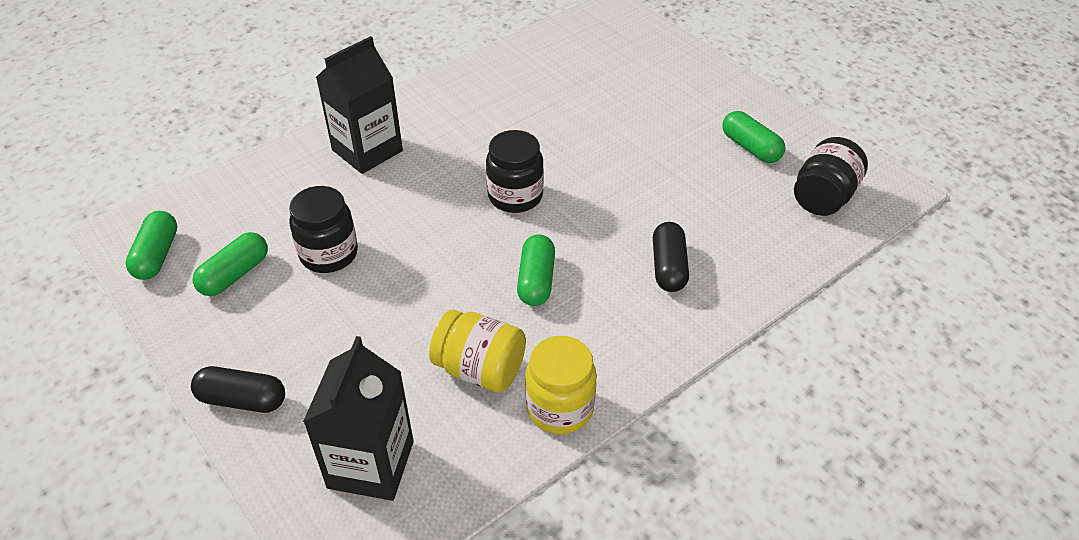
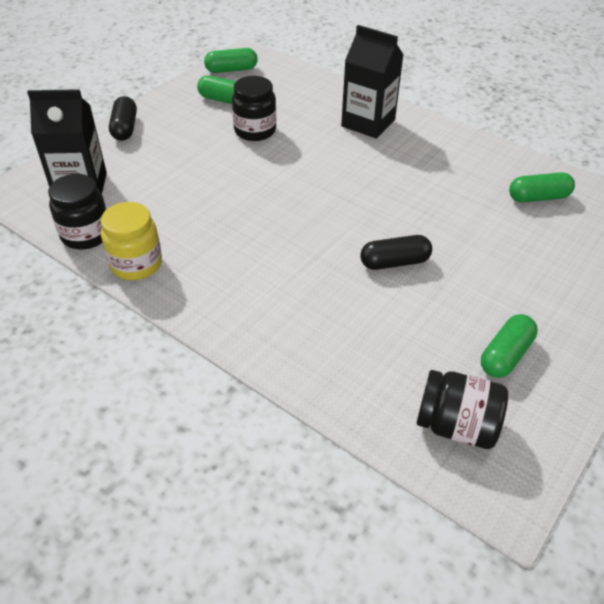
camera: 75 degrees right, 0 degrees up
(480, 369) = (165, 218): yellow jar -> none
(515, 196) = (352, 204): black jar -> black jar (86, 235)
(536, 280) = (261, 231): green capsule -> green capsule (538, 197)
(668, 267) = (303, 308): black capsule -> black capsule (394, 262)

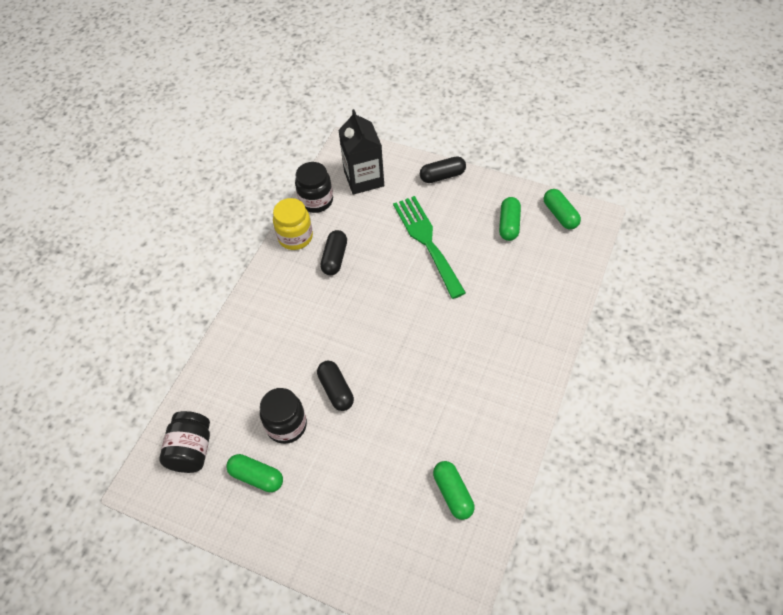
camera: 80 degrees right, 10 degrees up
(194, 233) = (334, 258): none -> black capsule
(213, 156) = (427, 241): none -> green fork
(255, 131) = (472, 258): black jar -> black jar (286, 425)
(368, 123) = (518, 338): black carton -> none

